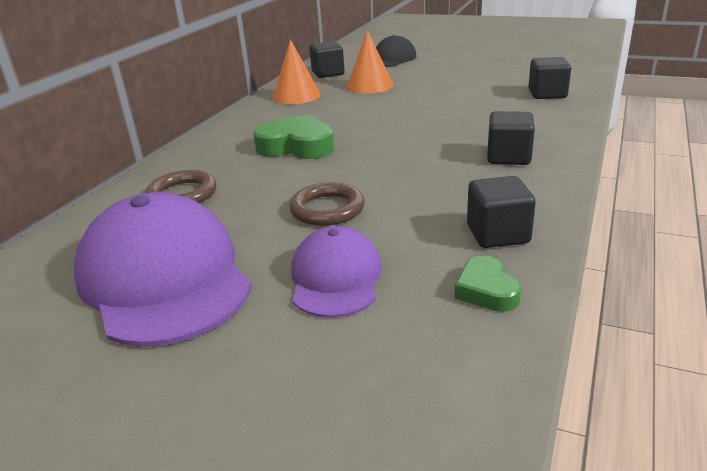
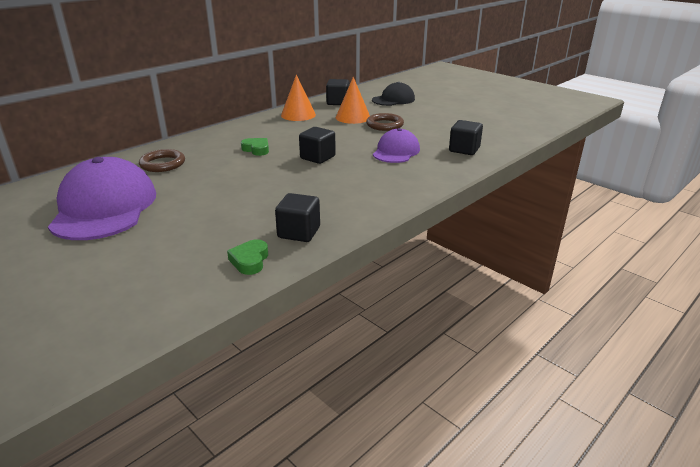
camera: 20 degrees right, 0 degrees up
(297, 146) = (256, 149): green heart -> green heart, size x0.57
(327, 209) = (226, 192): brown ring -> brown ring (384, 125)
(336, 278) = (183, 231): purple cap -> purple cap (396, 151)
(508, 157) = (373, 187): black cube -> black cube (317, 157)

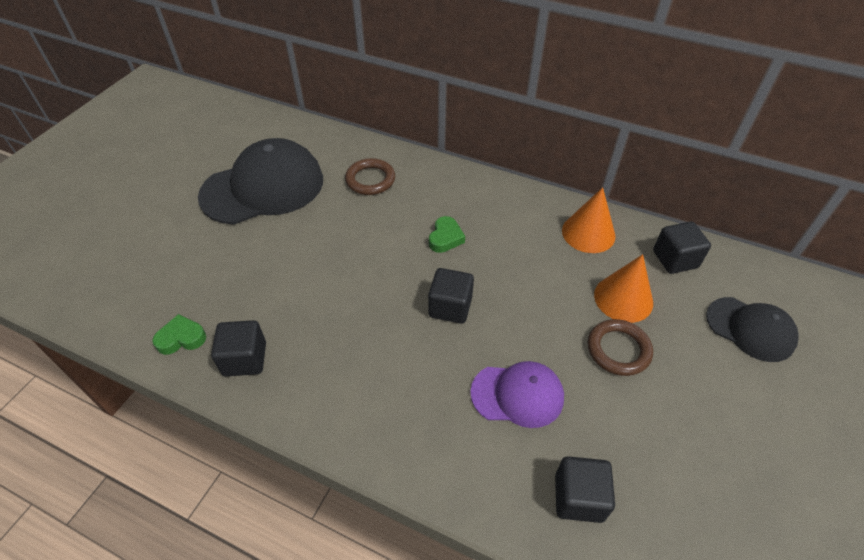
camera: 70 degrees right, 20 degrees up
(104, 207) = (263, 187): purple cap -> black cap

